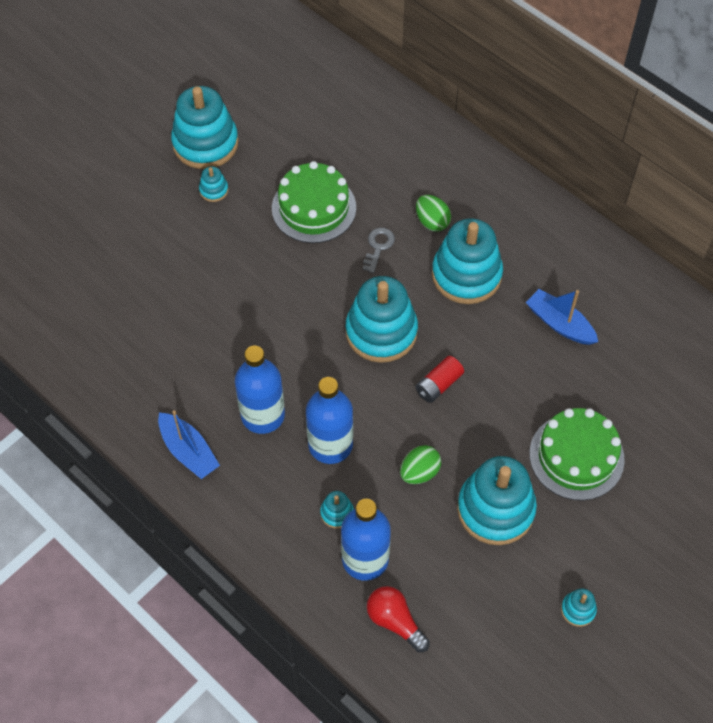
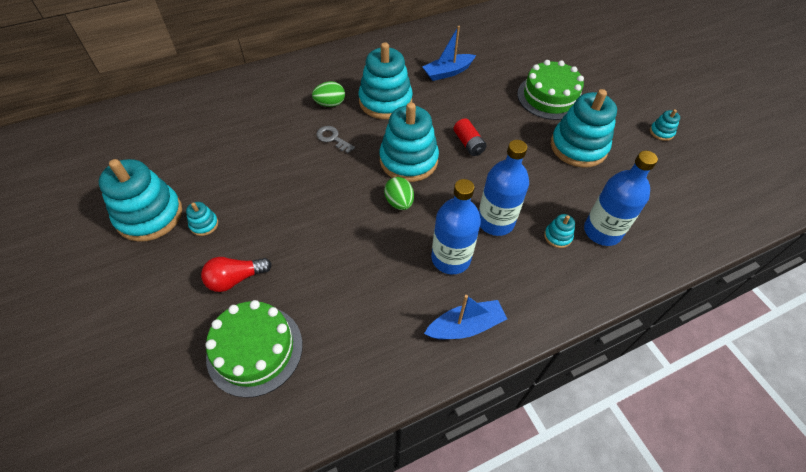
camera: 70 degrees left, 5 degrees down
(314, 208) = (271, 164): green cake -> green cake (255, 350)
(395, 621) = (657, 230): red light bulb -> red light bulb (235, 279)
(419, 472) = (537, 177): green egg -> green egg (399, 202)

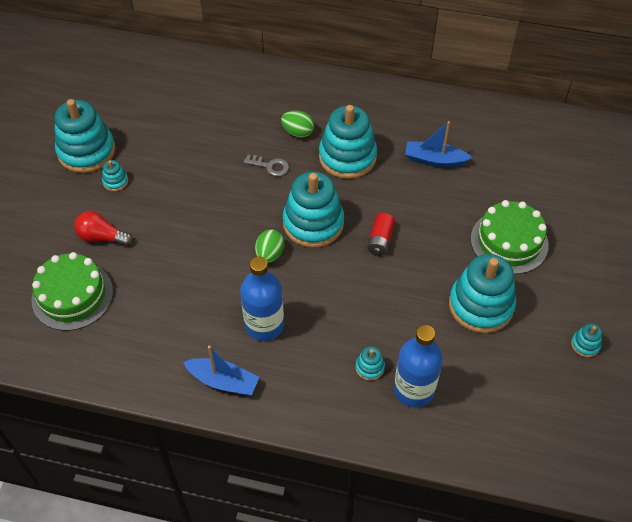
camera: 40 degrees right, 0 degrees up
(333, 138) = (270, 166): grey key -> grey key turned 120 degrees clockwise
(495, 221) = (331, 321): blue bottle -> none

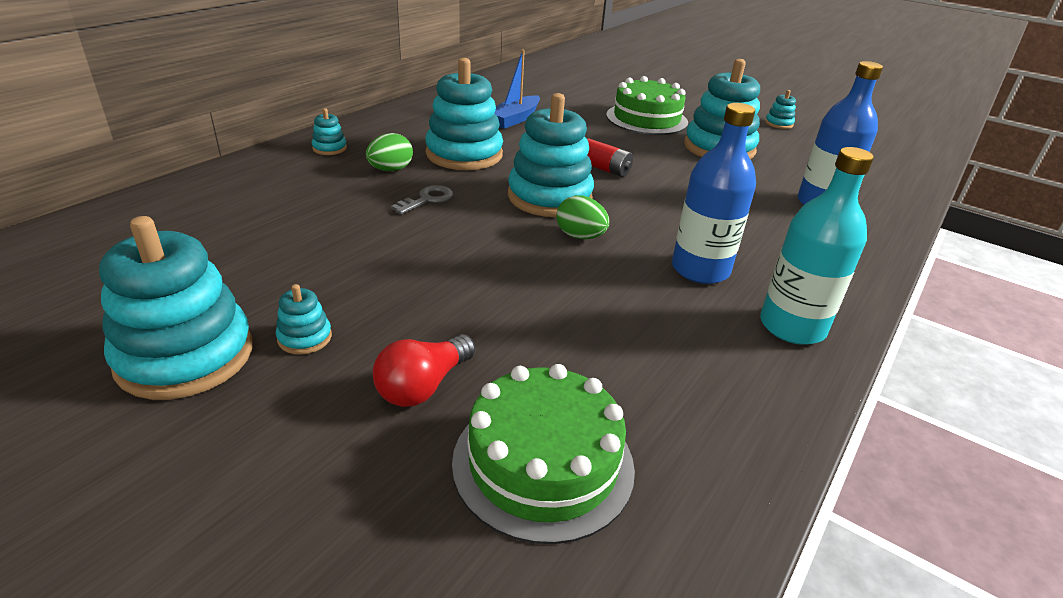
camera: 70 degrees left, 20 degrees down
(223, 381) = (792, 326): blue boat -> turquoise bottle
(369, 367) = (786, 219): turquoise stacking toy -> turquoise stacking toy (329, 148)

